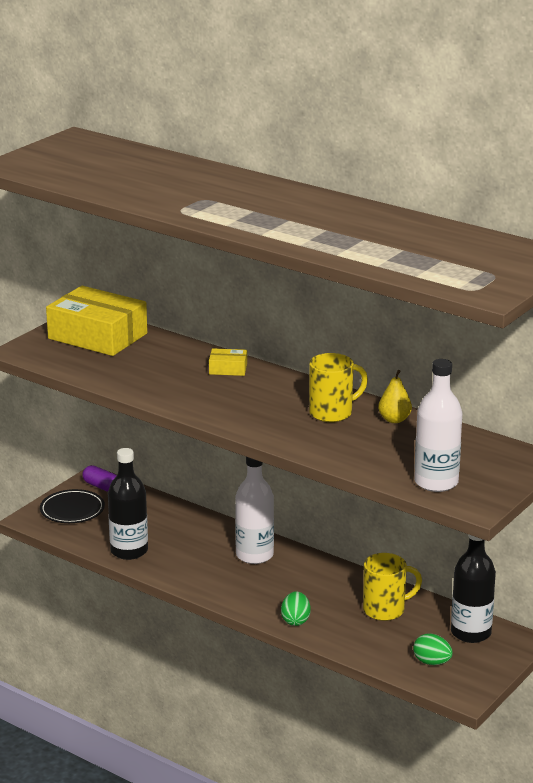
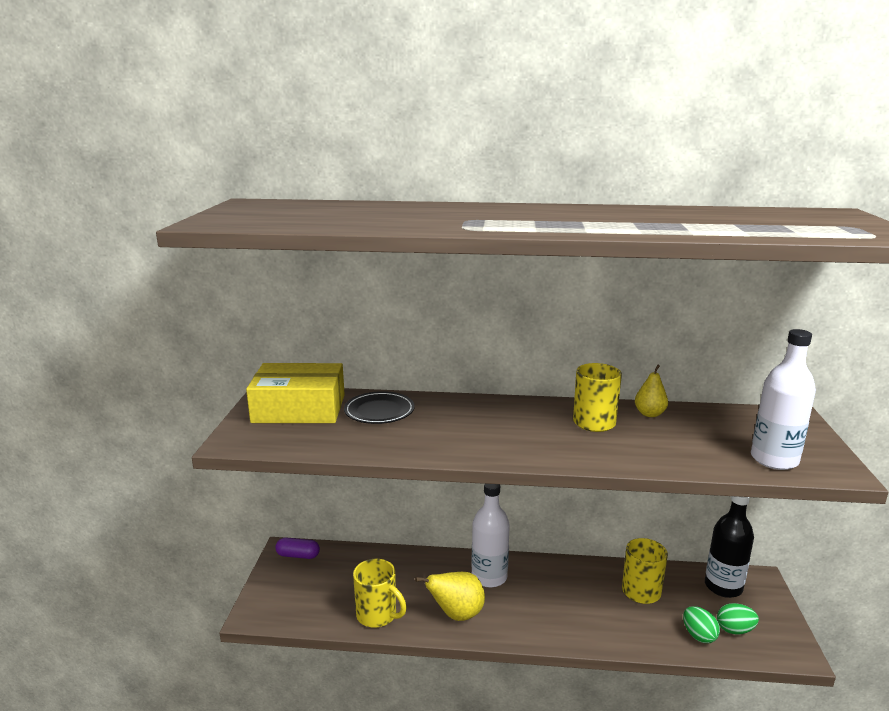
camera: 30 degrees left, 5 degrees down
(72, 510) = (288, 589): black plate -> black plate (379, 411)
(129, 551) = (377, 615): black bottle -> yellow mug
(195, 571) = (456, 614): none -> yellow pear
(228, 369) = (455, 408): yellow box -> none
(295, 620) = (589, 633): green egg -> green egg (698, 636)

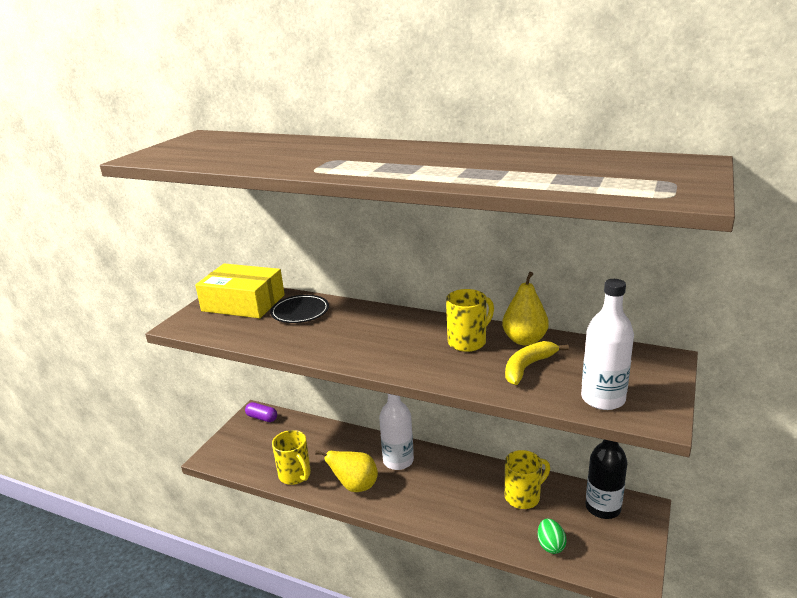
camera: 20 degrees right, 5 degrees up
(649, 414) = (524, 340): yellow pear -> yellow pear, size x1.51
(676, 439) = (528, 367): none -> yellow banana
(734, 630) = (588, 548): green egg -> none

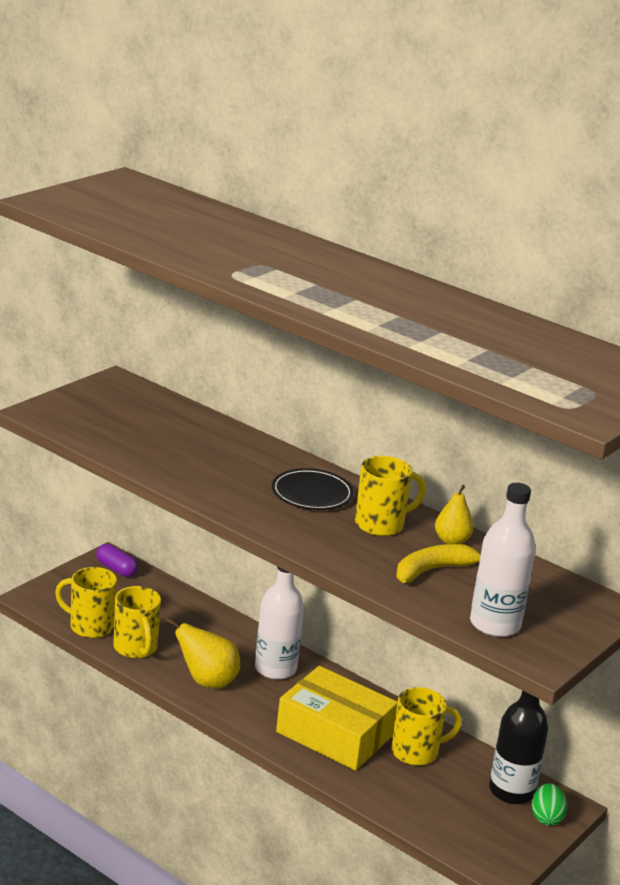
camera: 10 degrees right, 0 degrees up
(243, 303) = (127, 404): yellow box -> yellow box (334, 734)
(257, 468) = (90, 626): none -> yellow mug
(300, 312) = (193, 434): black plate -> black plate (312, 494)
(524, 340) = (451, 541): yellow pear -> yellow pear, size x0.66
(550, 545) = (419, 809): green egg -> green egg (546, 818)

